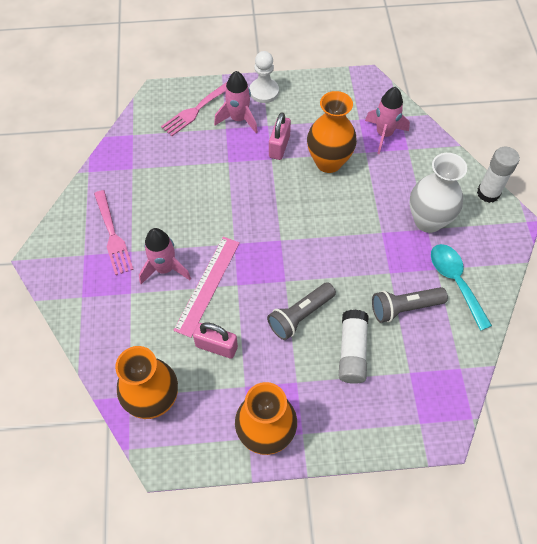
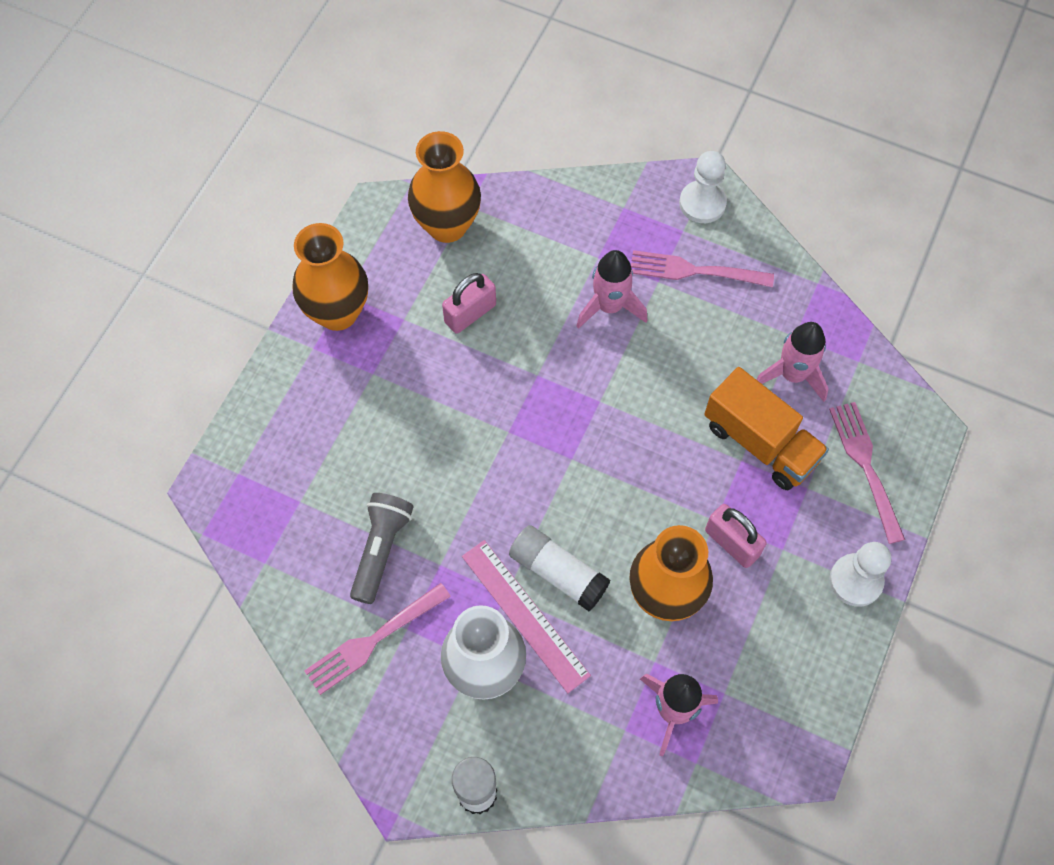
camera: 120 degrees right, 5 degrees up
(56, 253) = (702, 203): none -> white pawn
(207, 285) = (557, 342): pink ruler -> pink ruler (525, 615)
(212, 157) = (760, 442): none -> orange truck
(238, 119) = (816, 514): pink rocket -> pink rocket (792, 375)
(300, 316) = (450, 422): grey flashlight -> none
(352, 351) = (367, 453): white glue stick -> white glue stick (558, 572)
(455, 282) = (374, 639): turquoise spoon -> pink fork

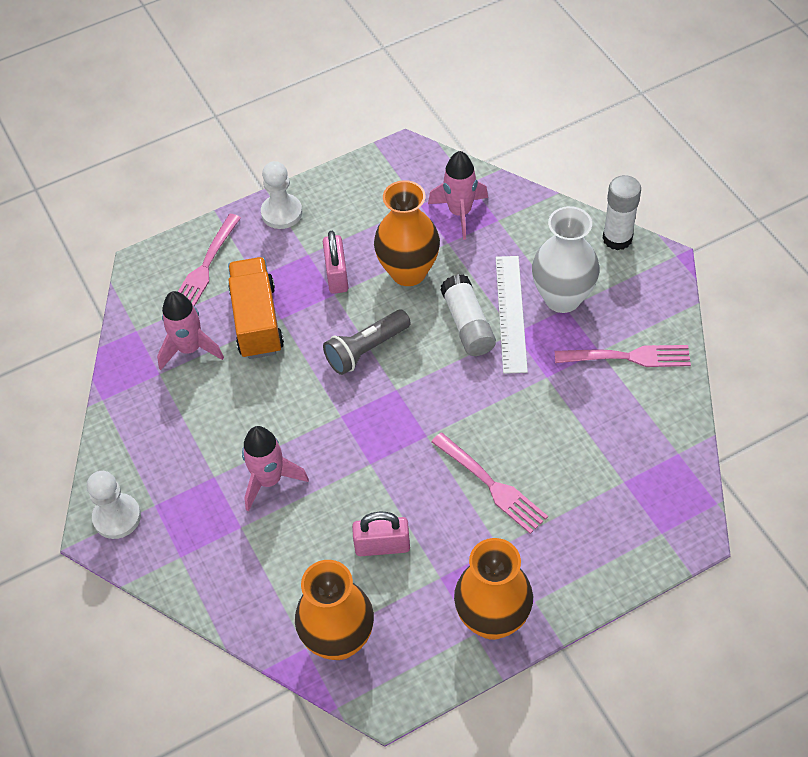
camera: 140 degrees left, 10 degrees down
(381, 549) = (583, 411): grey flashlight -> grey flashlight (366, 350)
(525, 615) = (510, 313): pink ruler -> white ruler
(695, 271) = (178, 466): pink fork -> pink fork (490, 485)

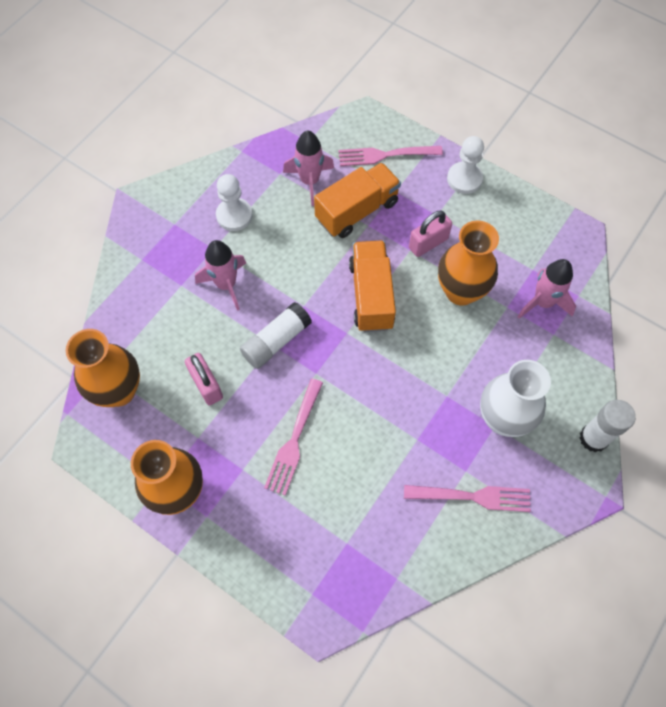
camera: 60 degrees right, 10 degrees up
(117, 517) = (155, 207): white pawn -> white pawn (234, 215)
(366, 350) = (371, 295): grey flashlight -> orange truck
(467, 324) = (435, 357): white glue stick -> white glue stick (276, 341)
(510, 313) = (464, 385): white ruler -> none
(627, 357) = (472, 497): pink fork -> pink fork turned 60 degrees counterclockwise

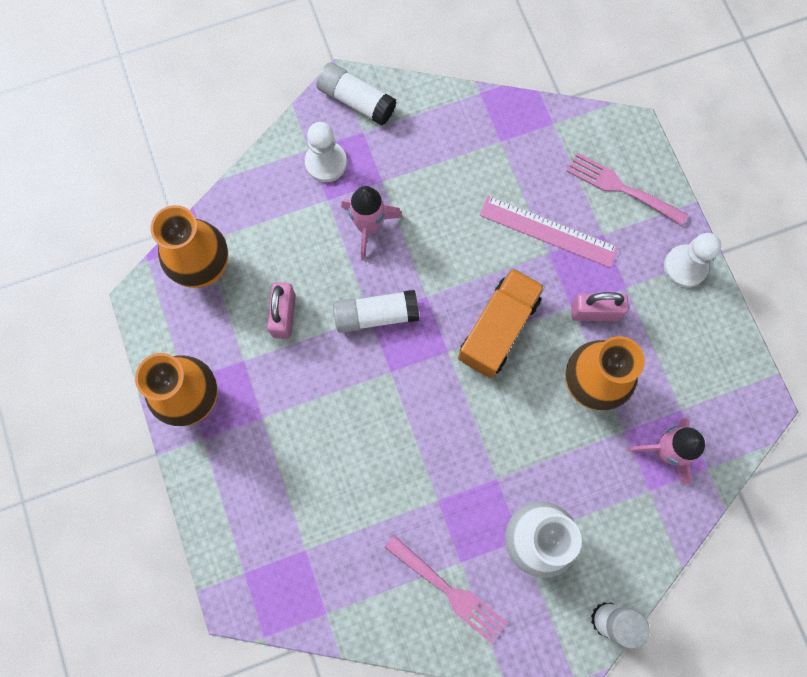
camera: 35 degrees right, 10 degrees up
(154, 206) = (356, 101): none -> white glue stick
(234, 215) = (425, 159): white pawn -> white pawn (326, 163)
(294, 439) = (326, 422): pink fork -> none
(310, 181) = (524, 169): pink rocket -> none
(357, 211) = (548, 231): orange truck -> pink ruler

